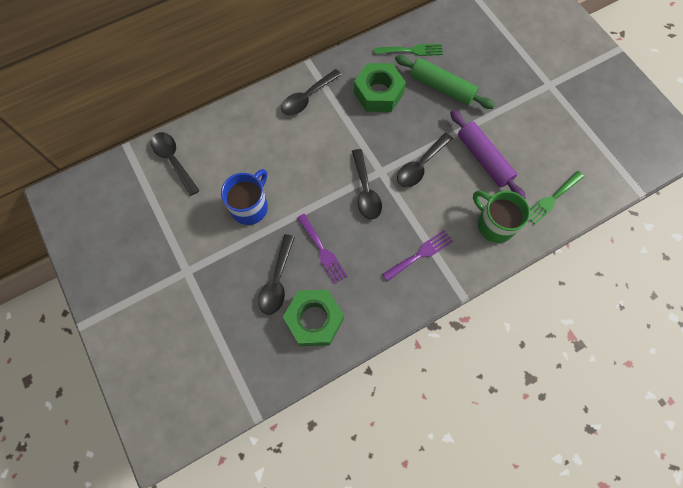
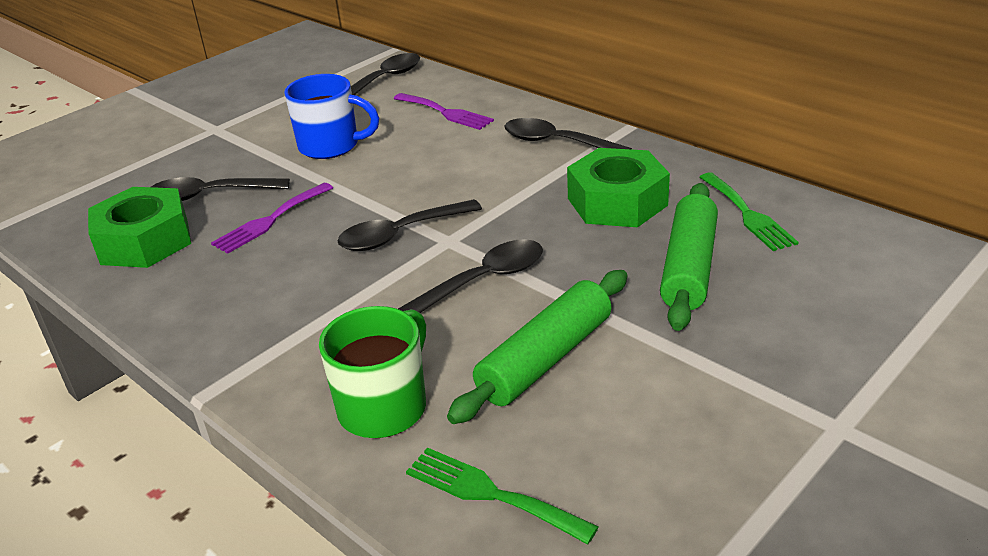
camera: 75 degrees right, 35 degrees down
(420, 165) = (484, 280): black spoon -> black spoon turned 120 degrees clockwise
(420, 254) = (287, 321): purple fork -> purple fork (446, 113)
(483, 159) = (545, 359): purple rolling pin -> green rolling pin

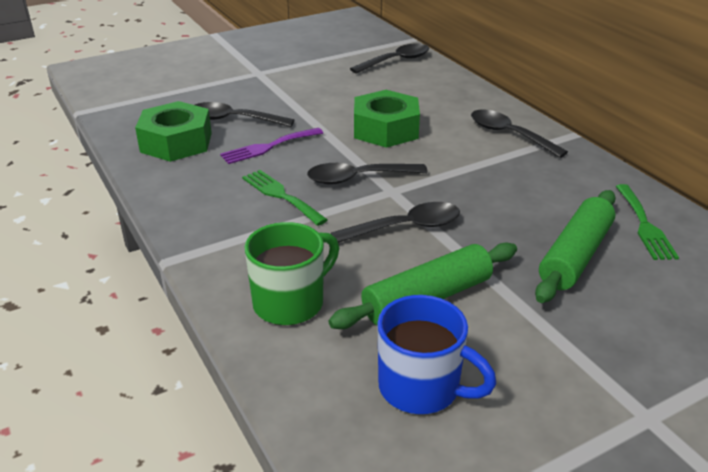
camera: 15 degrees right, 0 degrees up
(331, 146) = (335, 102): blue mug -> blue mug (421, 388)
(446, 113) = (432, 94): purple fork -> none
(491, 494) = (340, 389): green fork -> green fork (281, 195)
(617, 202) = (538, 191): green nut -> green nut (386, 129)

